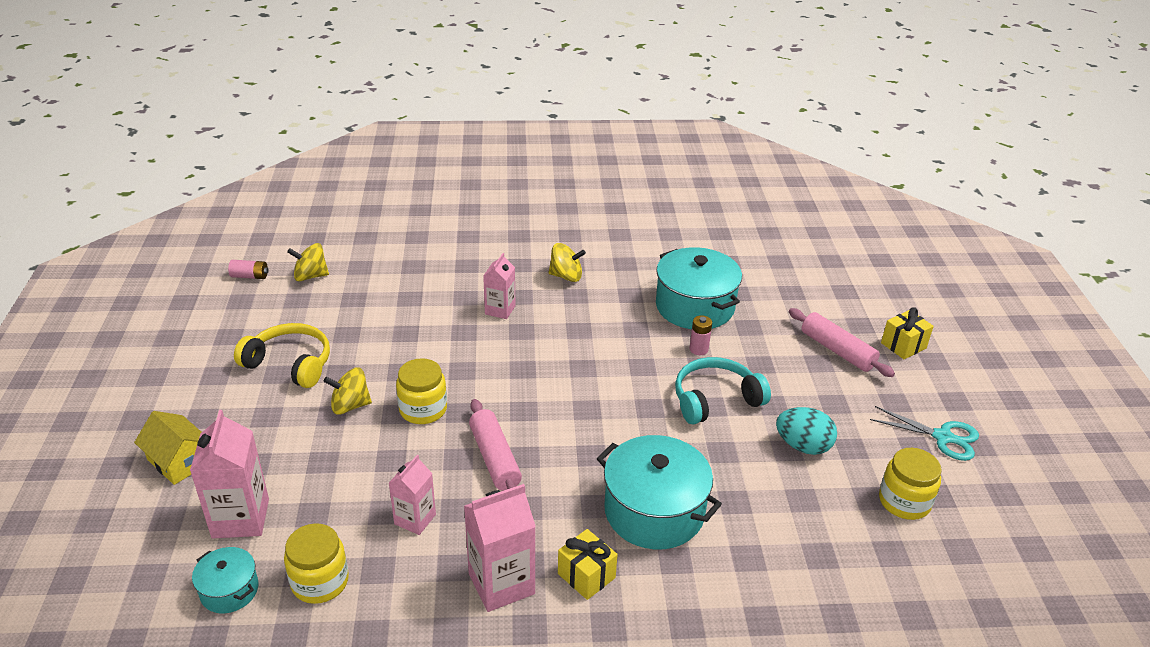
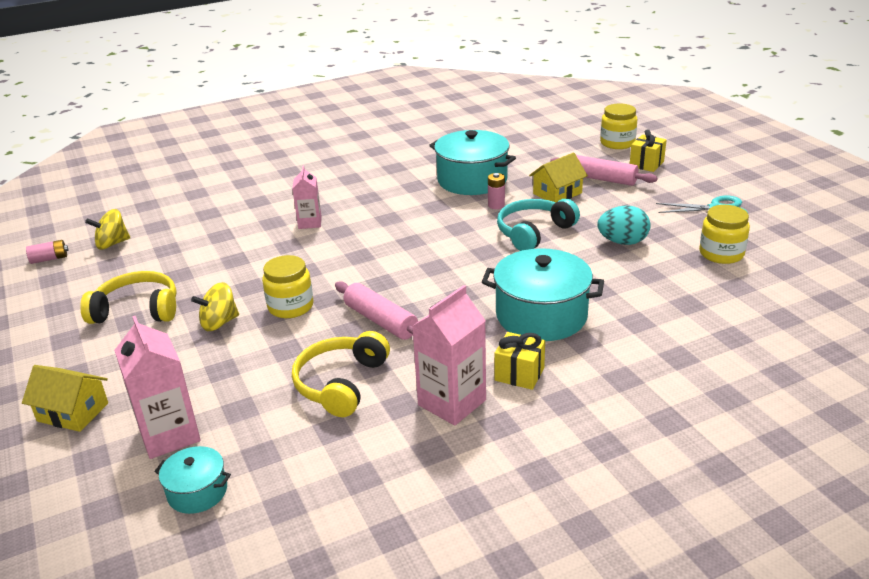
camera: 20 degrees left, 5 degrees down
(320, 582) = (284, 456): yellow jar -> yellow jar (617, 143)
(415, 519) = (340, 383): pink carton -> yellow headphones
(566, 276) = (351, 187): yellow spinning top -> none
(775, 354) = (557, 193): none -> yellow house

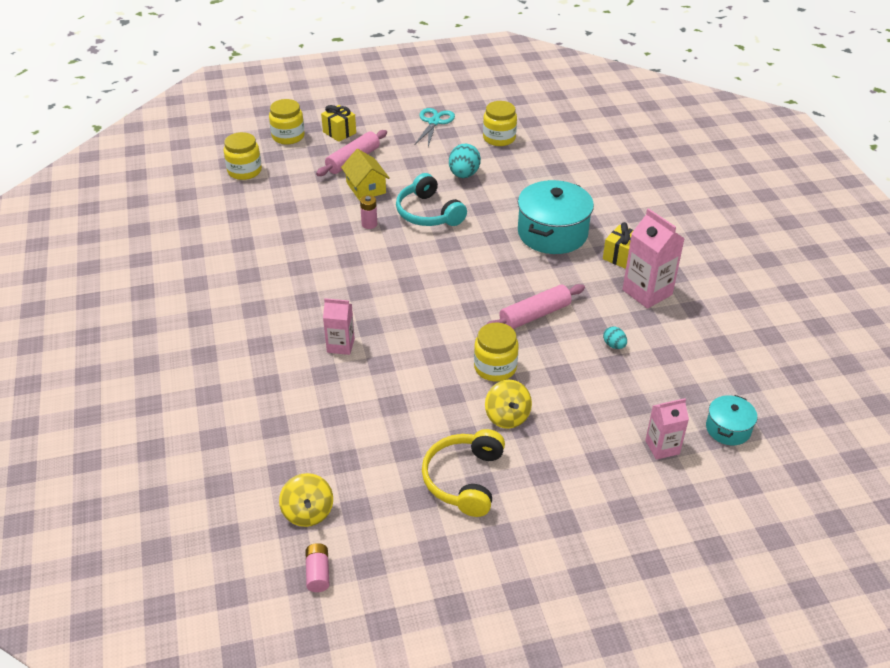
camera: 80 degrees left, 10 degrees up
(73, 412) = (622, 516): yellow house -> none
(169, 435) = (662, 447): pink carton -> pink carton, size x0.62
(340, 383) = (614, 345): yellow headphones -> turquoise egg
(472, 180) = (310, 229): turquoise pot -> none
(545, 136) = (244, 171): none -> yellow jar

